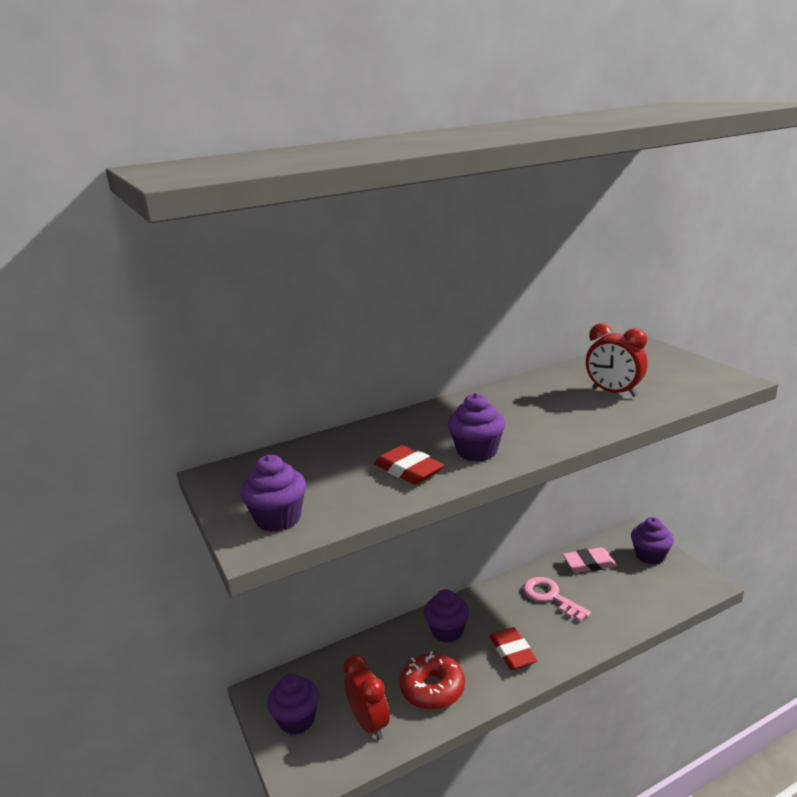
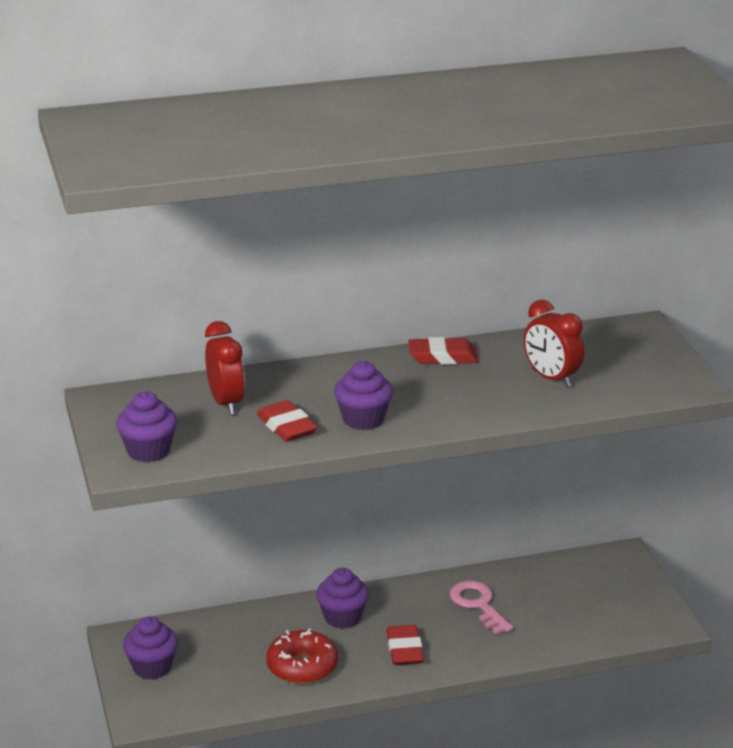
camera: 10 degrees right, 5 degrees up
(369, 723) = (225, 684): red clock -> red clock (226, 403)
(511, 391) = (442, 357): none -> red eraser
(589, 564) = (546, 578): pink eraser -> none
(650, 556) = (626, 583): purple cupcake -> none

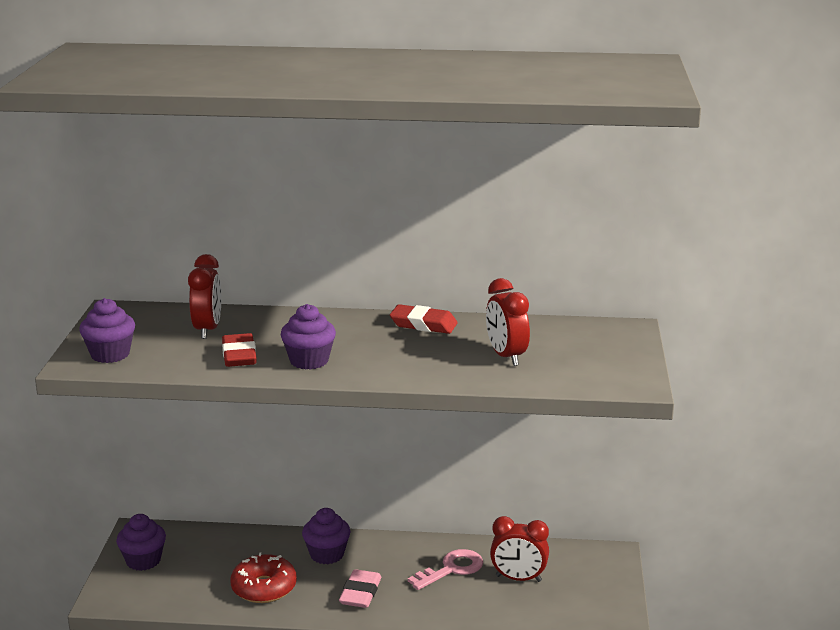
camera: 20 degrees right, 5 degrees down
(404, 650) = (360, 593): red eraser -> pink eraser
(478, 605) = (451, 569): pink key -> pink key turned 60 degrees clockwise
(549, 600) = (518, 578): none -> red clock

